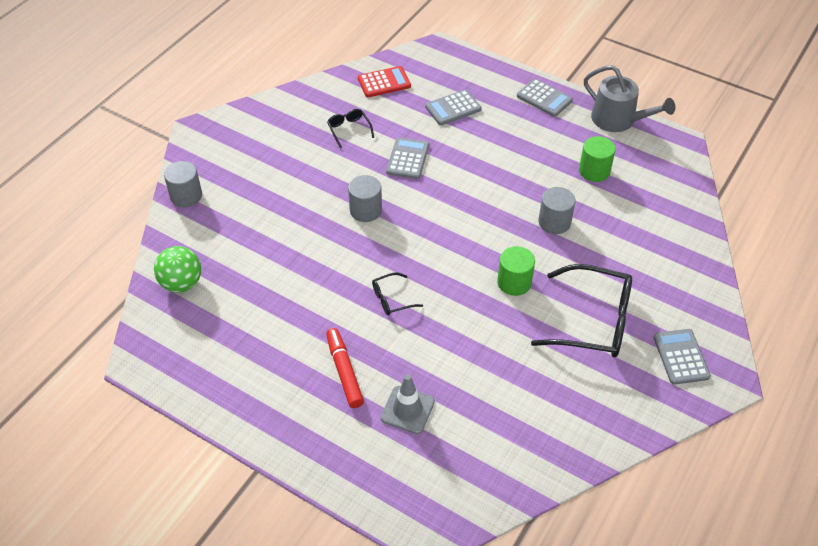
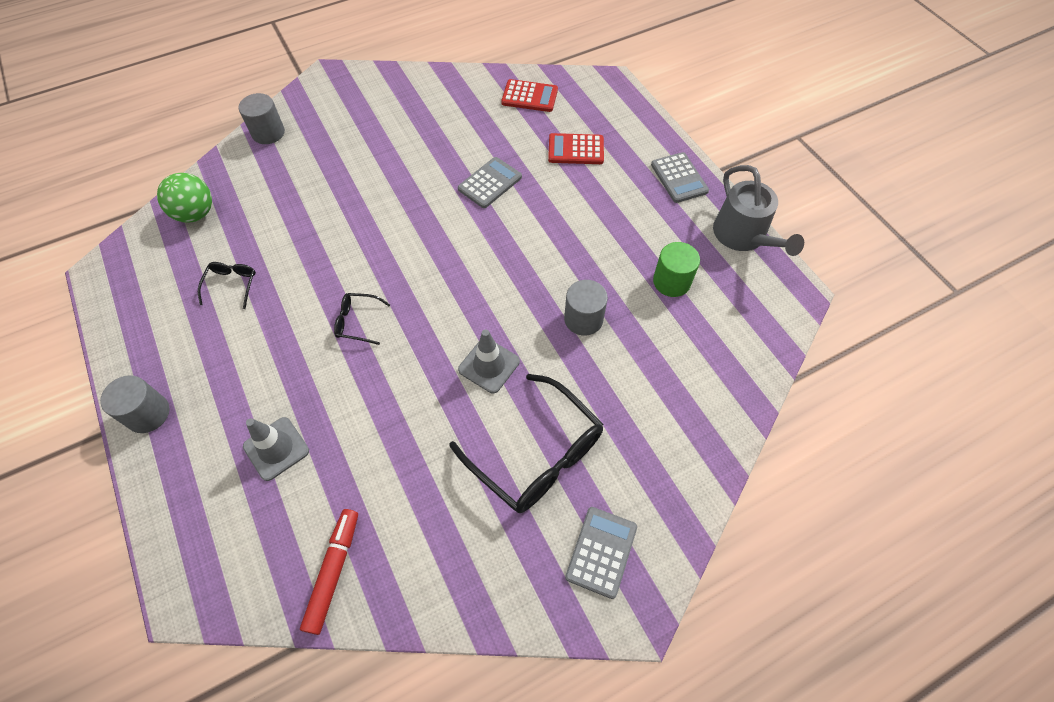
camera: 30 degrees right, 10 degrees up
(344, 371) = (254, 374): red marker -> red marker (333, 571)
(349, 130) = (459, 130): black glasses -> black glasses (231, 285)
(365, 210) = (408, 218): grey cylinder -> grey cylinder (148, 414)
(453, 108) = (576, 150): grey calculator -> red calculator
(514, 282) = (489, 365): green cylinder -> grey traffic cone

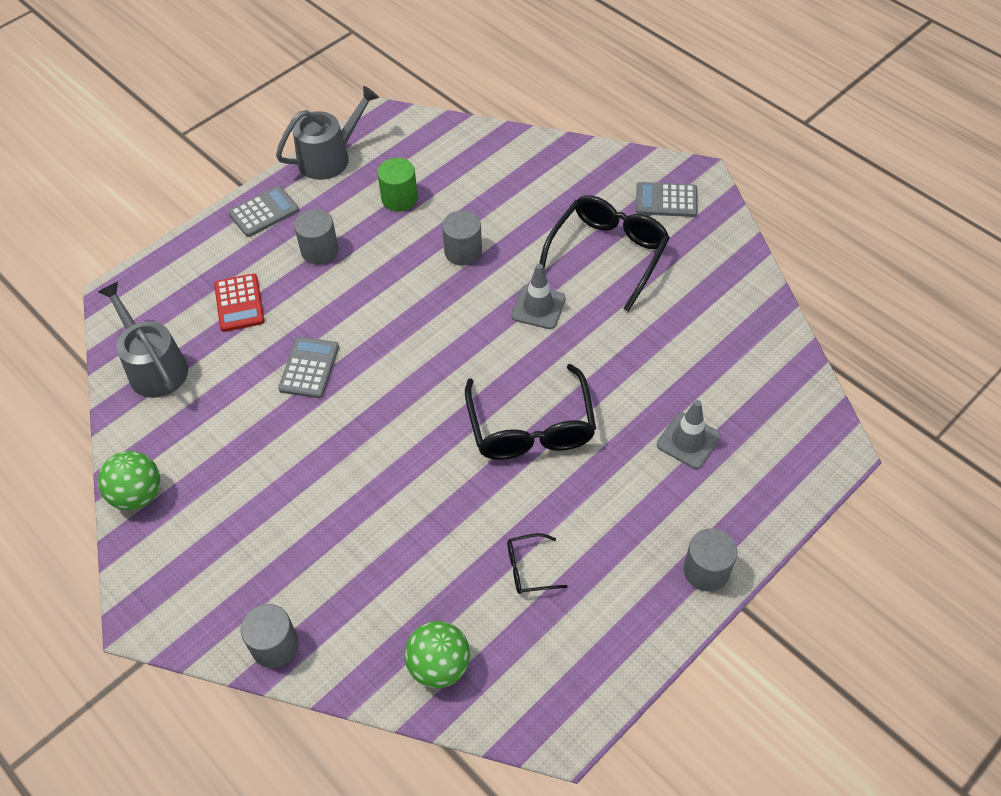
camera: 105 degrees left, 5 degrees down
(333, 571) = (765, 356): red marker -> none
(357, 322) = (531, 427): black glasses -> black glasses, size x2.16
(421, 80) = (138, 494): none -> green ball
(490, 183) = (309, 368): grey calculator -> grey calculator turned 75 degrees clockwise
(529, 96) = (154, 367): red calculator -> grey watering can
(619, 209) = (319, 250): none -> grey cylinder

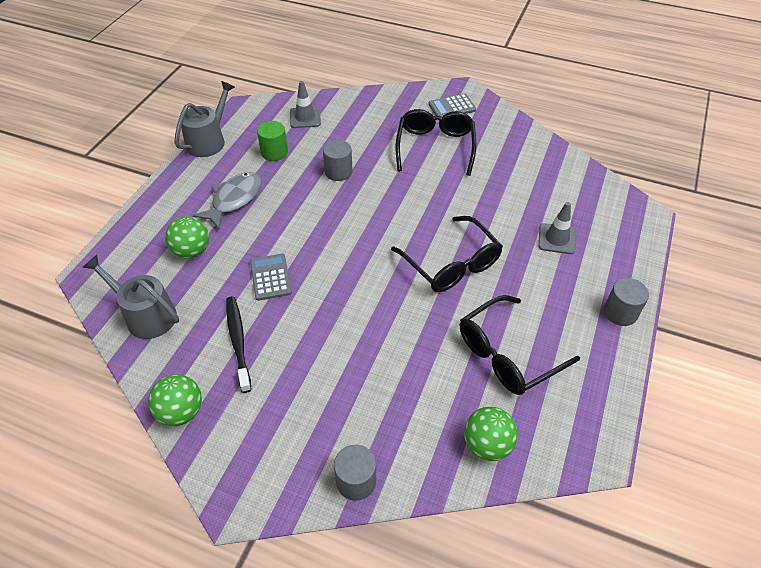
camera: 25 degrees left, 5 degrees down
(234, 435) = (238, 342): none -> black toothbrush
(239, 303) = (192, 251): red calculator -> green ball
(264, 212) = (178, 187): grey calculator -> none
(319, 250) = (234, 199): grey cylinder -> grey fish
(529, 569) = (507, 354): black glasses -> black glasses, size x2.16
(538, 307) = (410, 190): grey traffic cone -> grey traffic cone (305, 118)

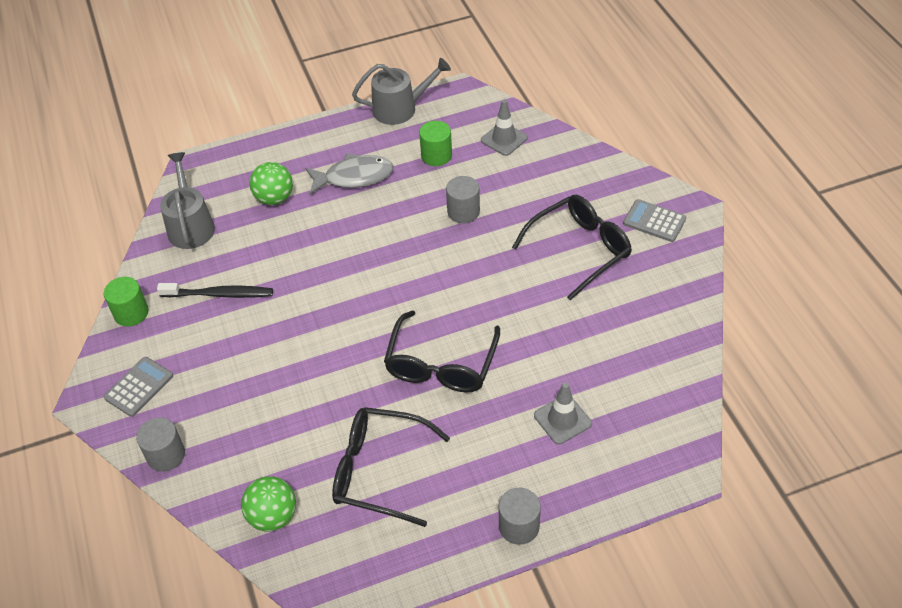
camera: 50 degrees right, 0 degrees up
(181, 412) = (131, 313): green ball -> green cylinder
(238, 342) = (219, 294): black toothbrush -> black toothbrush turned 60 degrees clockwise
(270, 277) = (299, 263): grey calculator -> grey calculator (139, 387)

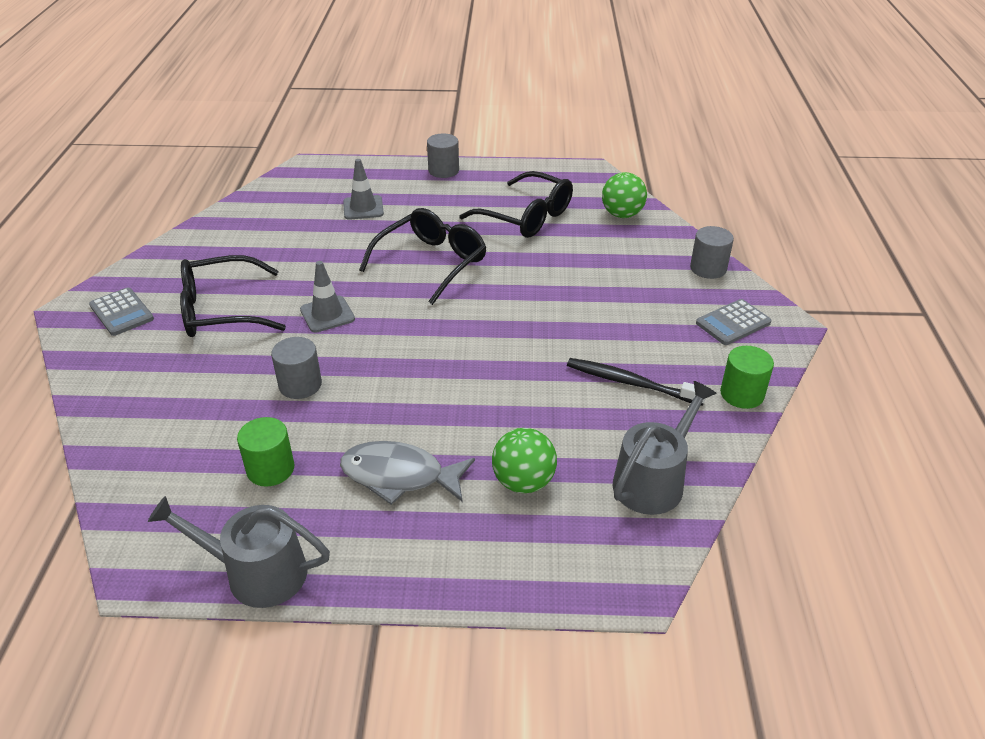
camera: 160 degrees left, 10 degrees down
(190, 226) = (653, 481): grey watering can -> grey watering can turned 150 degrees counterclockwise
(504, 139) = (165, 461): grey traffic cone -> grey traffic cone (327, 314)

